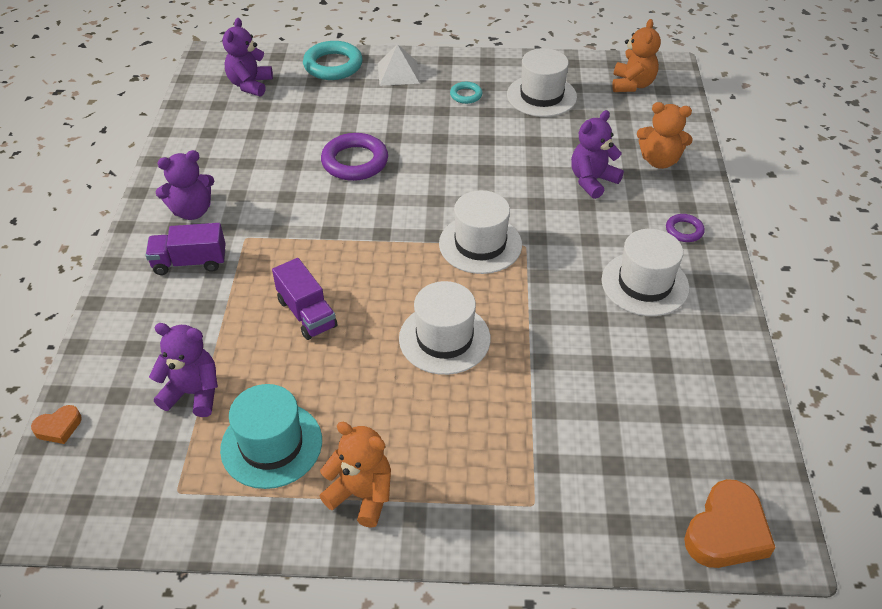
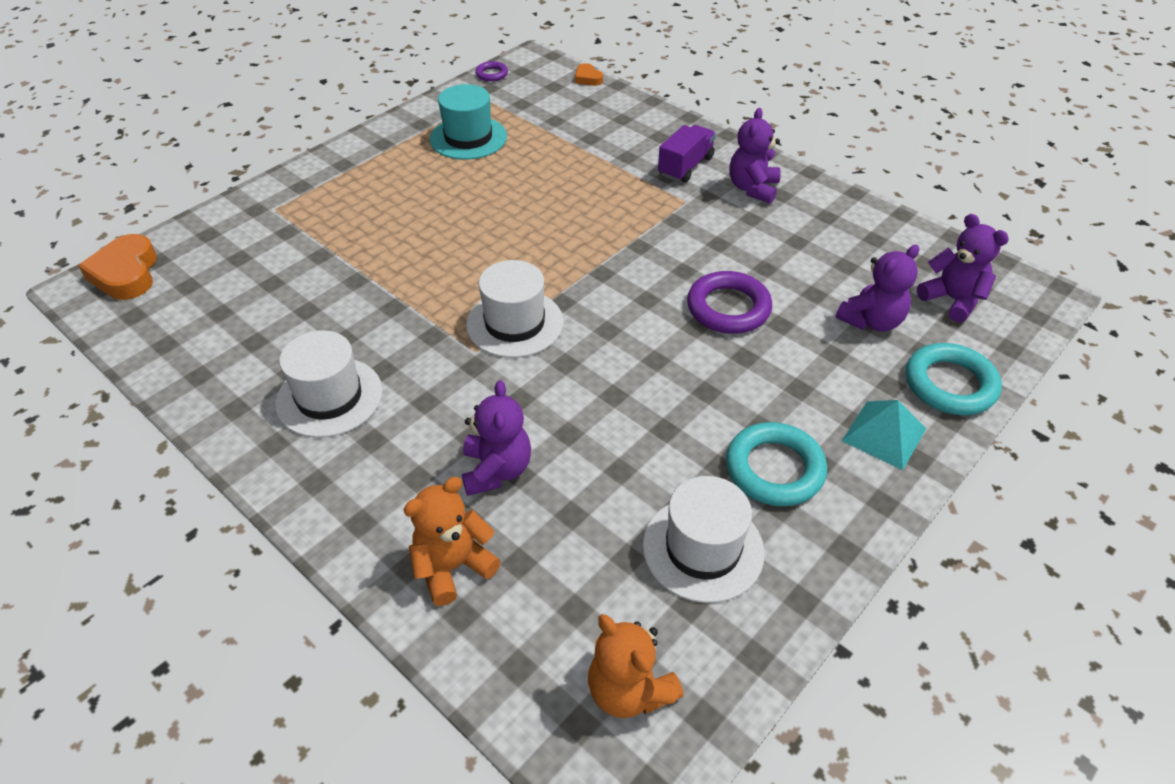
camera: 130 degrees right, 0 degrees up
(58, 427) = (588, 78): orange heart -> orange heart turned 45 degrees counterclockwise
(193, 393) = (550, 126): purple teddy bear -> purple teddy bear (871, 321)
(307, 313) = (560, 195): purple truck -> none
(362, 495) = (385, 153): orange teddy bear -> none
(398, 73) = (884, 434): white pyramid -> turquoise pyramid
(444, 338) = (445, 245): white hat -> none
(466, 95) = (774, 469): turquoise ring -> turquoise ring, size x1.90
(684, 230) = (338, 487): purple ring -> purple ring (492, 74)

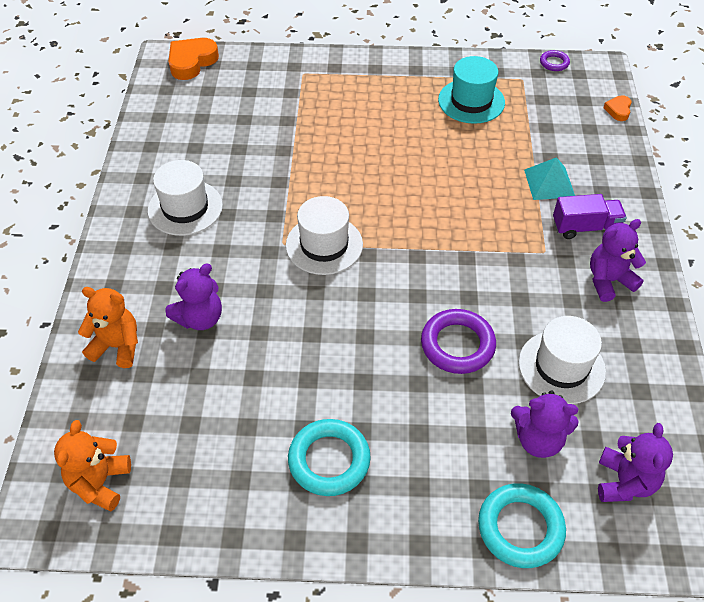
camera: 50 degrees right, 5 degrees up
(703, 548) = (228, 459): white hat -> white hat (561, 367)
(884, 434) = (423, 510): turquoise pyramid -> turquoise pyramid (549, 183)

